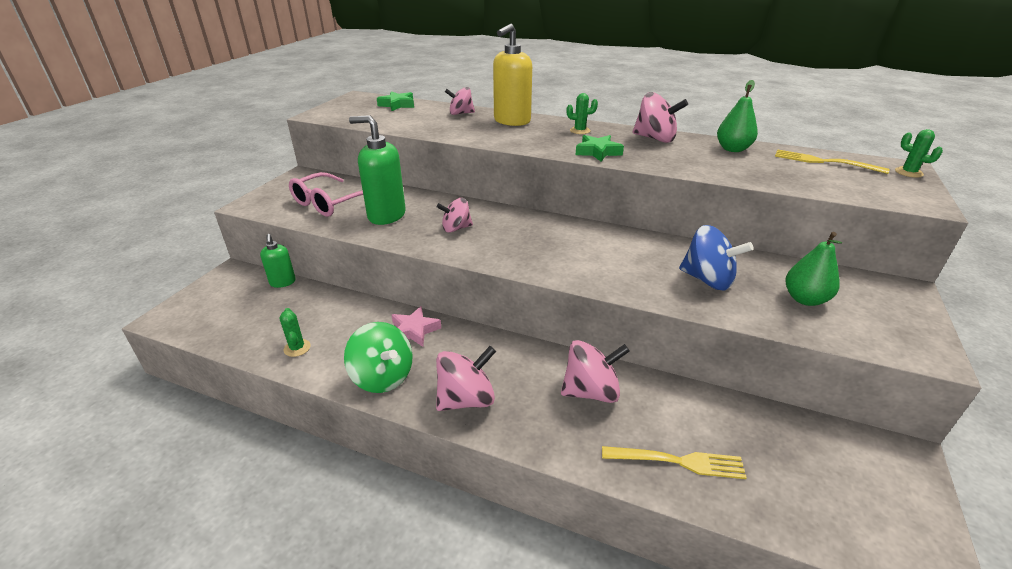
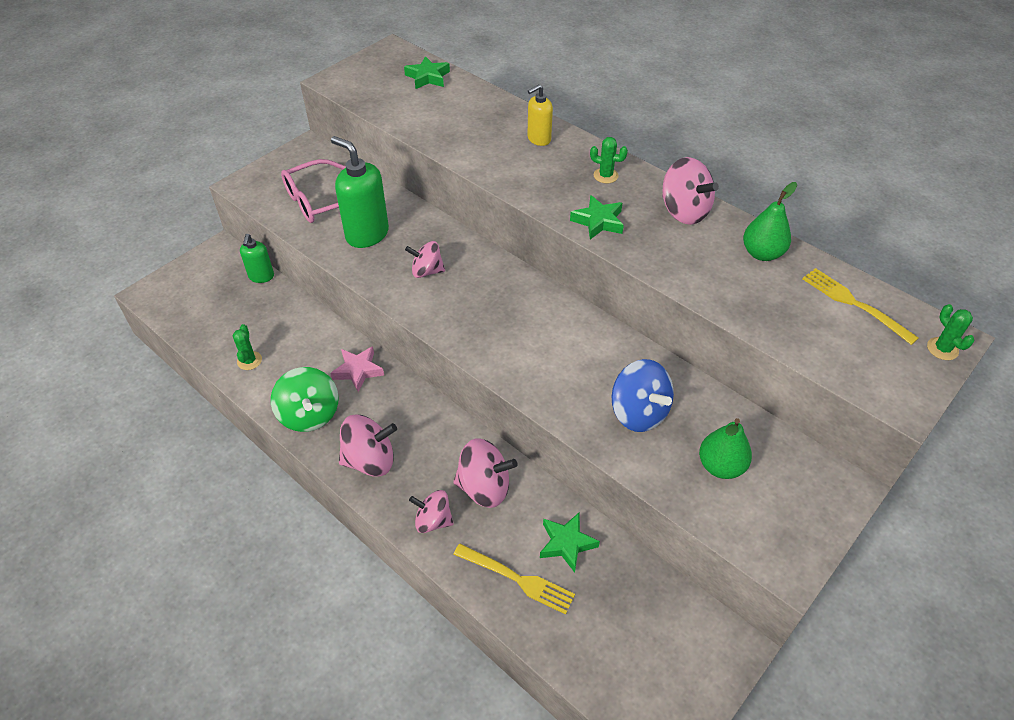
camera: 20 degrees right, 15 degrees up
(460, 113) = (489, 110): pink spinning top -> pink spinning top (433, 520)
(511, 121) = (538, 139): yellow soap dispenser -> yellow soap dispenser, size x0.57
(698, 416) = (566, 543): none -> green star

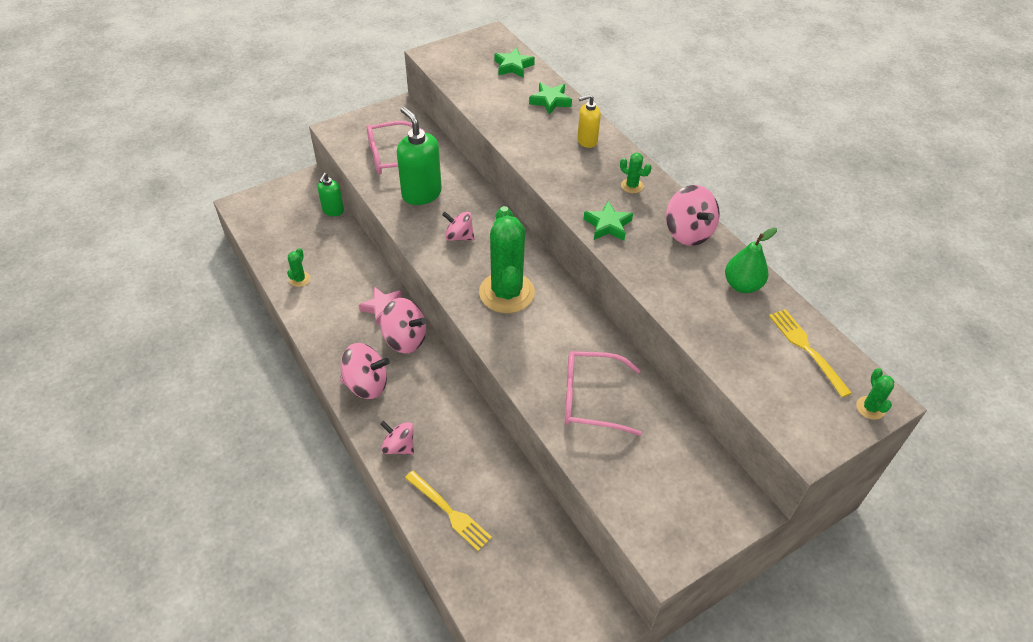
camera: 15 degrees right, 0 degrees up
(309, 414) = (331, 335): green spinning top -> none
(484, 487) = (451, 430): pink spinning top -> pink spinning top (405, 339)
(503, 320) = (506, 293): none -> green cactus
(566, 543) = (501, 494): green star -> green star (550, 101)
(638, 412) = (591, 399): blue spinning top -> pink glasses
(720, 466) = (643, 461): green pear -> none

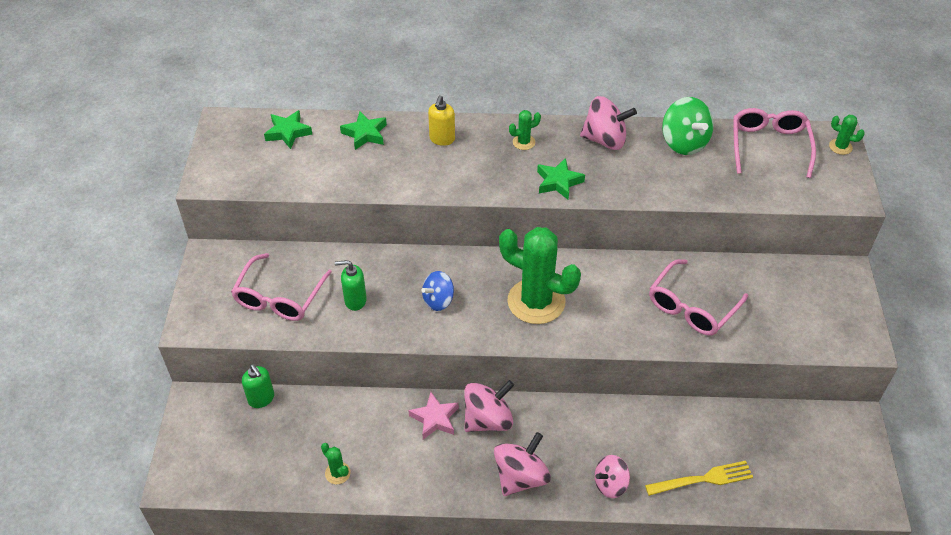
camera: 55 degrees left, 0 degrees up
(421, 194) = (355, 300): green soap dispenser -> green soap dispenser, size x0.57
(459, 236) = (438, 300): pink spinning top -> blue spinning top
(742, 285) = (684, 142): green pear -> green spinning top
(806, 349) = (769, 146): yellow fork -> pink glasses

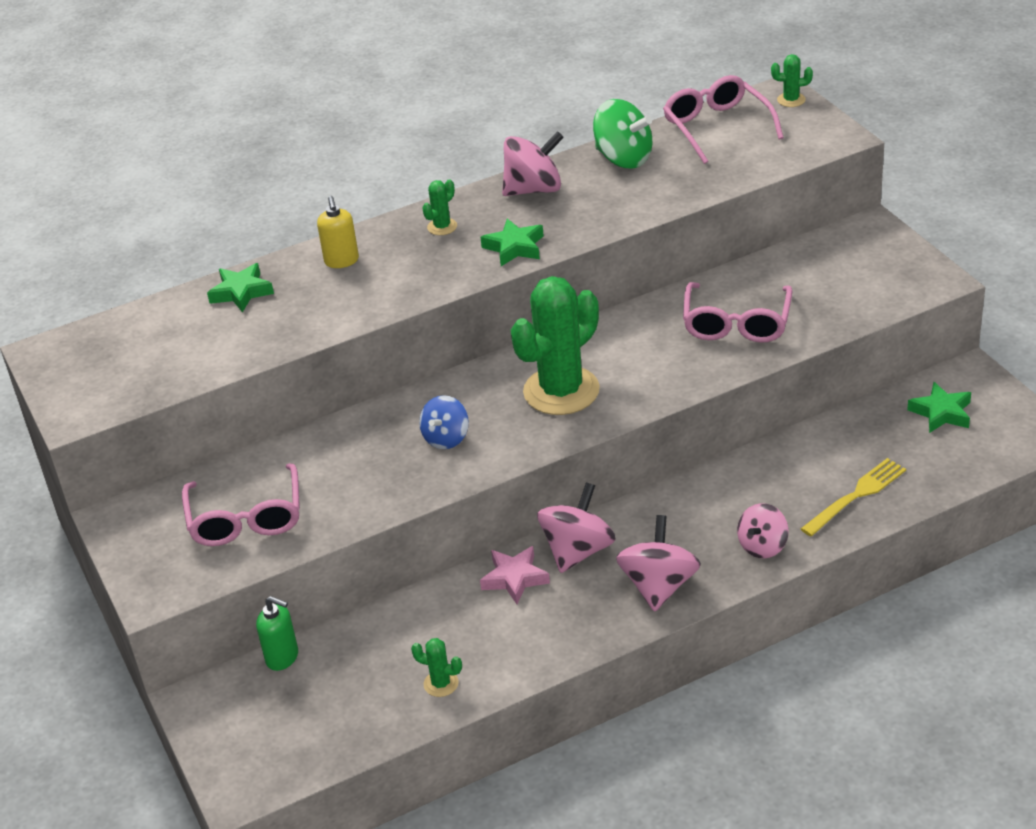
camera: 25 degrees left, 10 degrees down
(288, 132) = (140, 328): green star -> green star (941, 413)
(355, 300) = (344, 481): green soap dispenser -> none
(536, 301) = (561, 391): green cactus -> green cactus turned 45 degrees counterclockwise

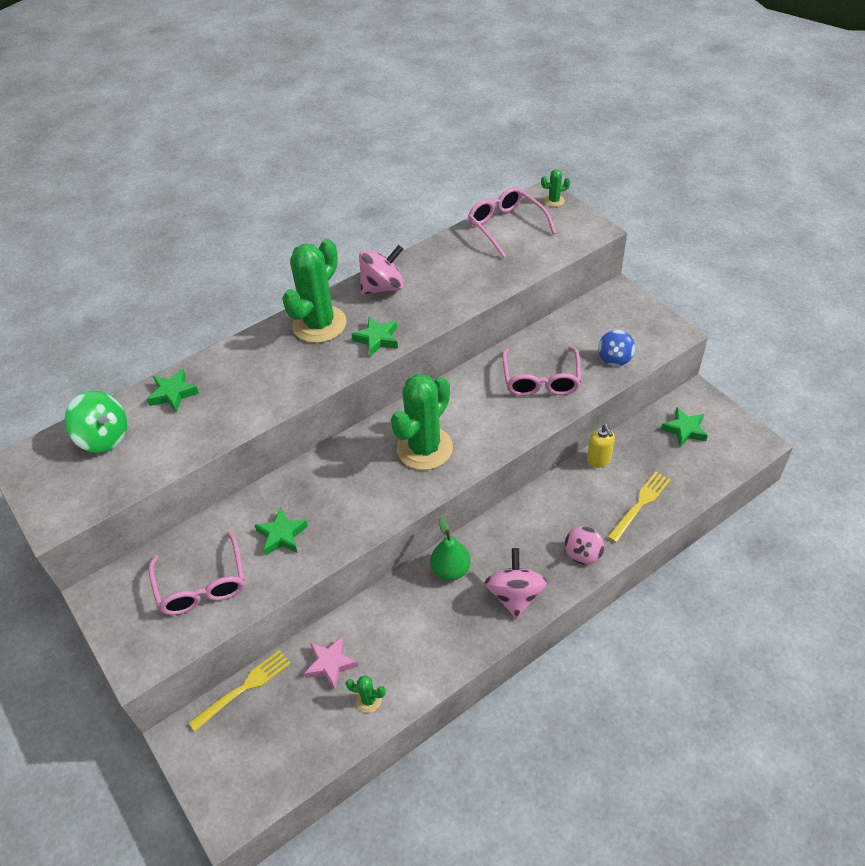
camera: 10 degrees left, 10 degrees up
(282, 657) = (244, 688): green soap dispenser -> yellow fork
(341, 261) = (247, 360): yellow soap dispenser -> yellow soap dispenser (599, 460)
(356, 473) = (282, 535): none -> green star
(442, 227) = (319, 324): green cactus -> green cactus, size x2.41
(446, 438) = (345, 497): blue spinning top -> blue spinning top (615, 358)
(514, 578) = (408, 599): pink star -> pink star (330, 664)
(577, 551) = (450, 570): pink spinning top -> green pear
(623, 158) = (444, 257): green spinning top -> green spinning top (104, 438)

